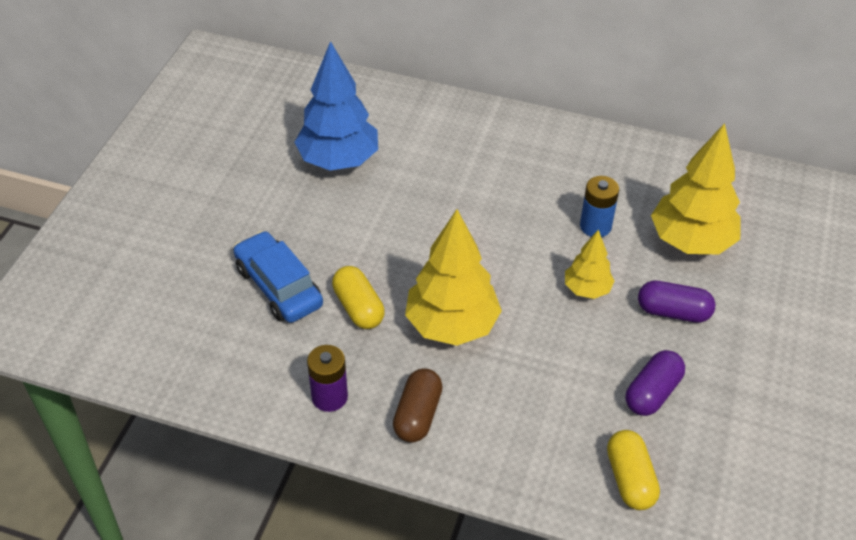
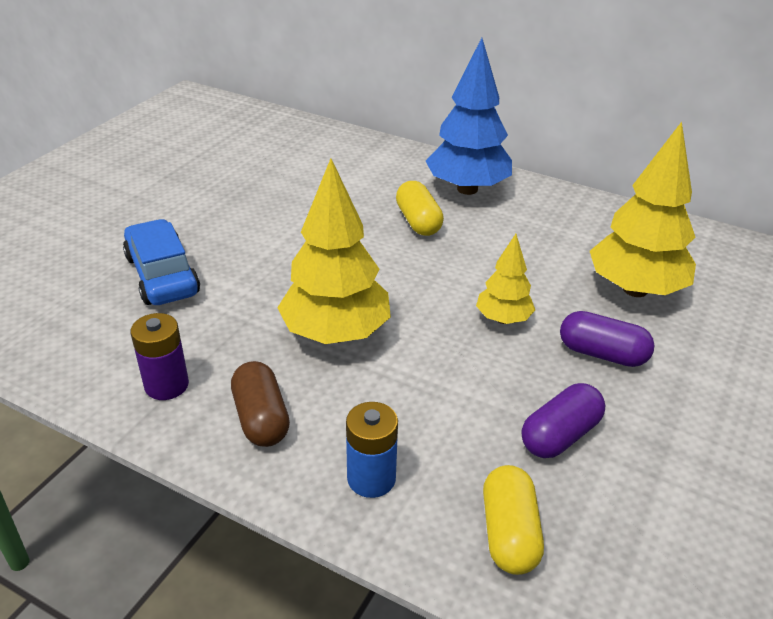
camera: 10 degrees right, 10 degrees down
(339, 160) = (273, 181): blue tree -> blue tree (467, 189)
(358, 308) = (238, 304): yellow capsule -> yellow capsule (418, 222)
(417, 415) = (261, 418): brown capsule -> brown capsule turned 45 degrees counterclockwise
(595, 226) = (527, 263): blue battery -> blue battery (371, 478)

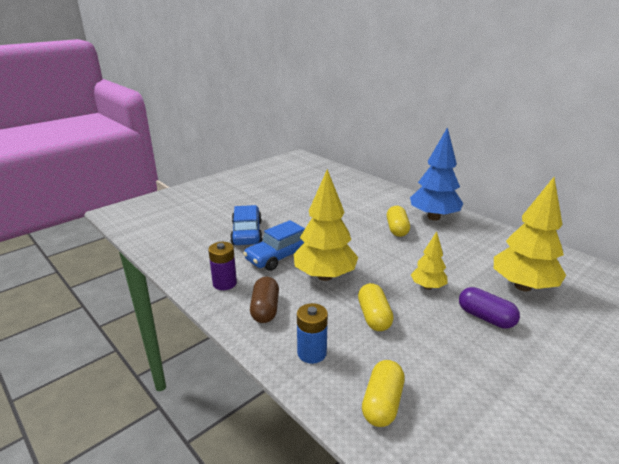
camera: 20 degrees right, 10 degrees down
(244, 310) = (280, 256): none -> blue car
(442, 390) = (374, 317): none -> yellow capsule
(560, 435) = (438, 357): purple capsule -> none

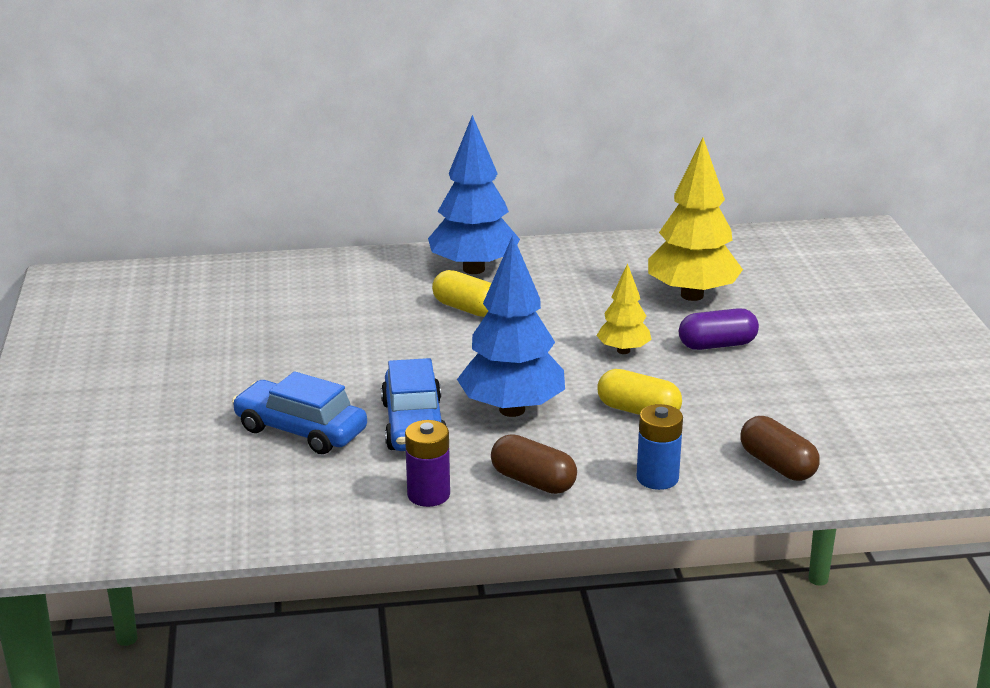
camera: 55 degrees left, 0 degrees up
(325, 276) = (512, 409): yellow tree -> blue tree
(382, 403) = (777, 465): yellow capsule -> brown capsule

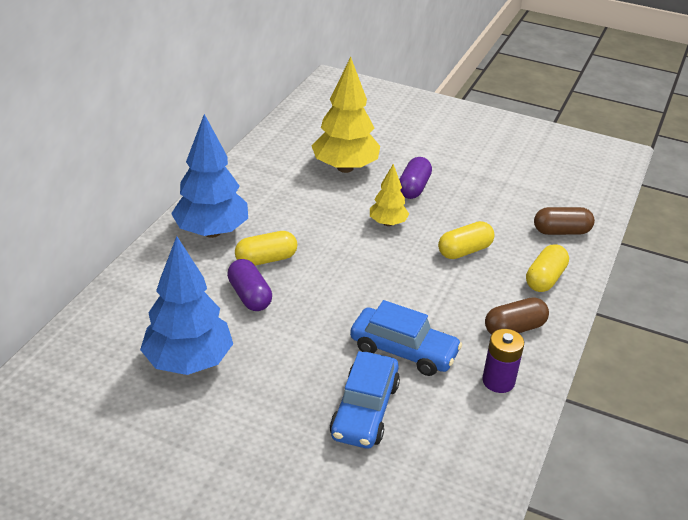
camera: 60 degrees left, 10 degrees up
(301, 430) = (364, 410): blue car -> blue car turned 45 degrees counterclockwise
(400, 320) = (249, 296): none -> purple capsule
(512, 409) = (420, 299): blue tree -> blue tree (189, 361)
(657, 478) = (545, 279): blue battery -> yellow capsule

